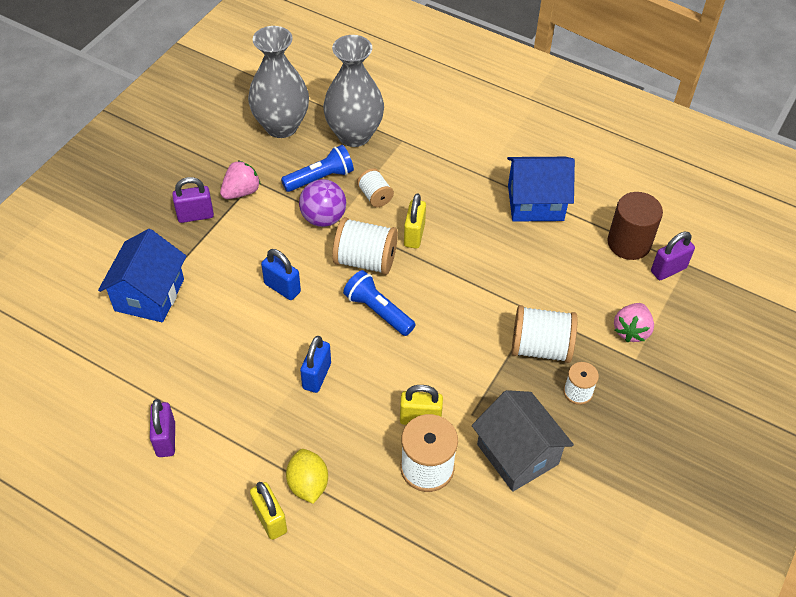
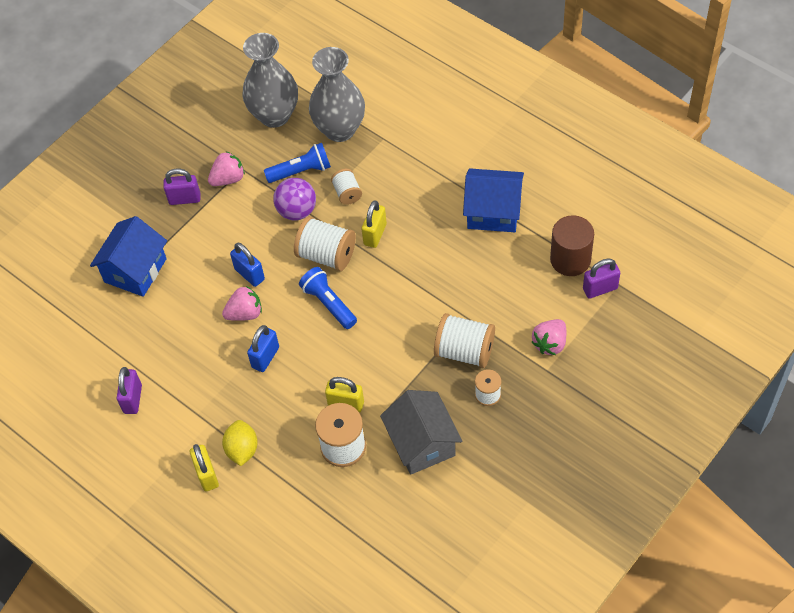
camera: 15 degrees right, 5 degrees up
(284, 330) = (245, 313): none -> pink strawberry

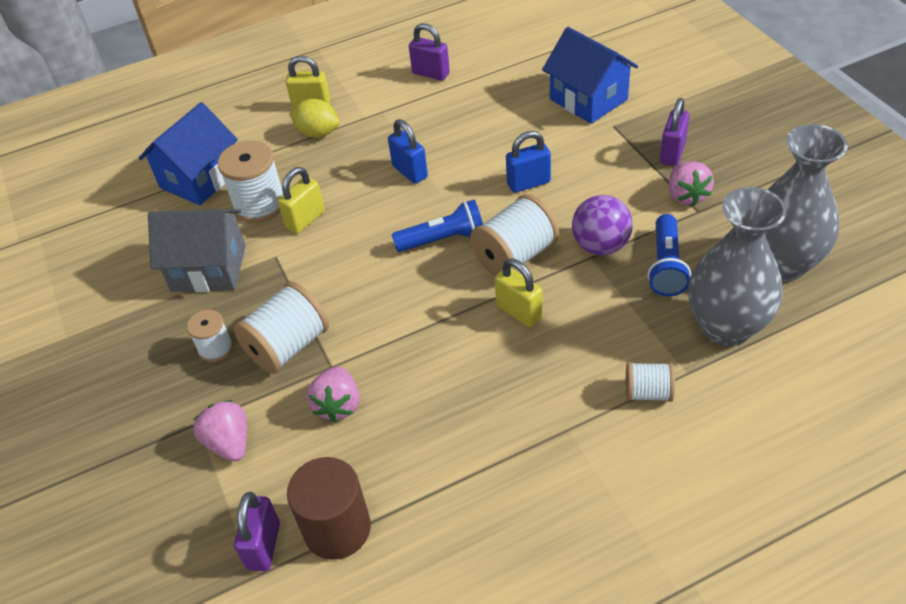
camera: 115 degrees right, 10 degrees down
(245, 313) = (477, 168): pink strawberry -> pink strawberry (338, 405)
(347, 193) = (604, 303): white spool -> white spool (648, 392)
(493, 212) = (479, 461): blue house -> blue house (199, 179)

